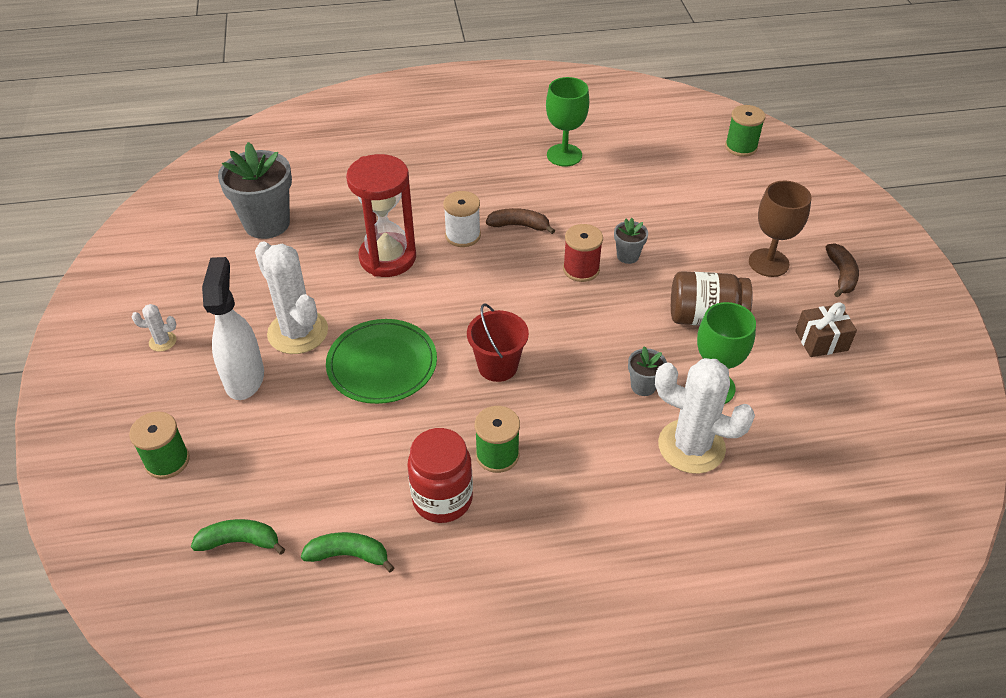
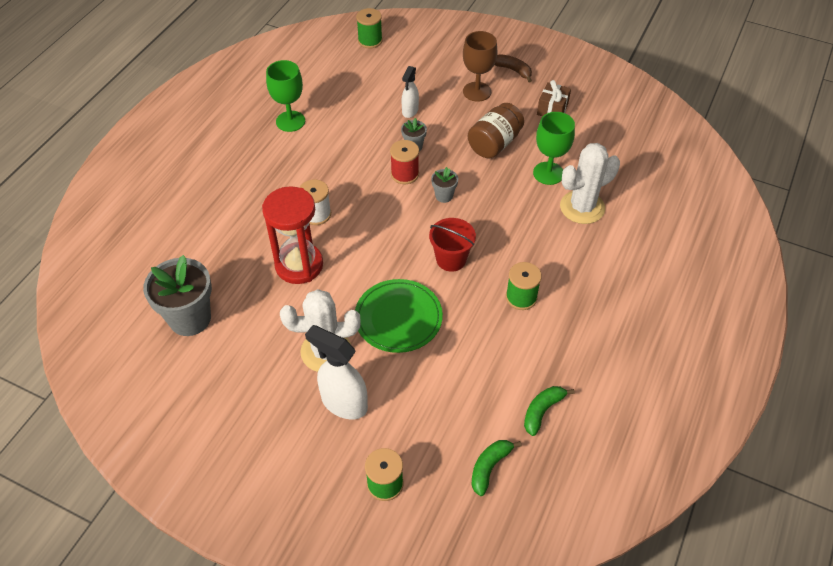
camera: 55 degrees left, 5 degrees up
(162, 341) = (260, 440): white cactus -> none
(442, 499) = (534, 342): red jar -> none
(519, 225) = (336, 181): brown banana -> none
(643, 386) = (523, 201): grey flower pot -> grey flower pot (444, 196)
(675, 227) = (410, 111): none -> white spray bottle

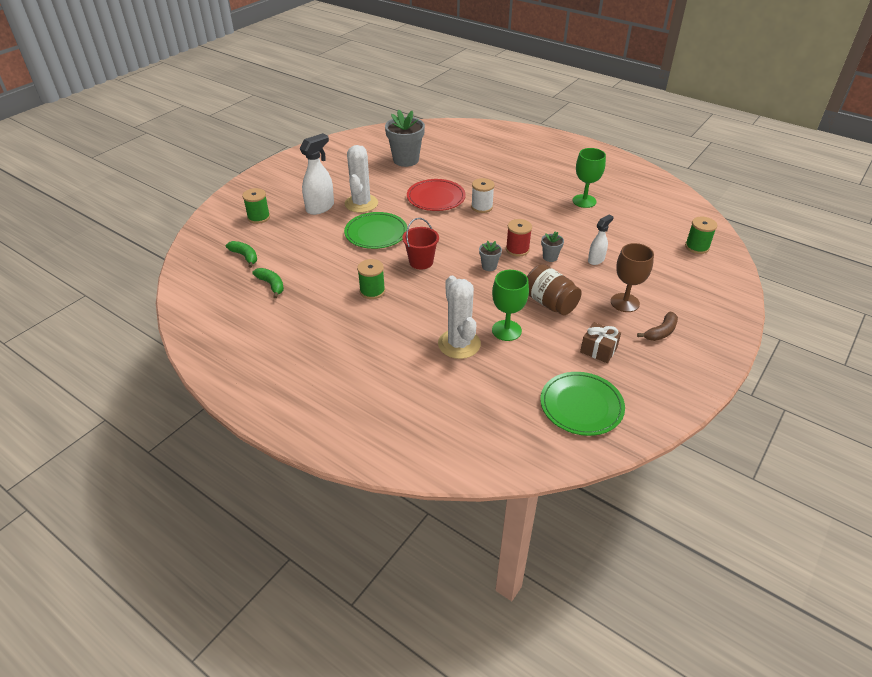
camera: 100 degrees right, 10 degrees down
(299, 265) = (436, 198): red hourglass -> red plate
(410, 111) = (596, 260): white spray bottle -> white spray bottle turned 105 degrees clockwise
(627, 119) = (581, 406): none -> green plate

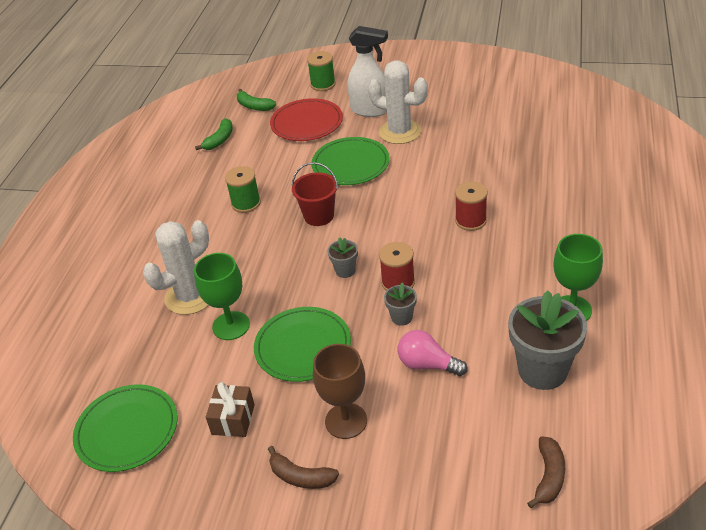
camera: 70 degrees right, 0 degrees up
(245, 256) = (254, 106): green banana -> green banana turned 105 degrees clockwise
(361, 203) = (400, 132): white cactus -> white cactus turned 45 degrees clockwise
(406, 160) = (524, 123): grey flower pot -> grey flower pot (542, 370)
(436, 198) = (459, 177): red plate -> red plate (307, 123)
(482, 207) = (470, 220): white spool -> red spool
(550, 303) = (303, 347): brown jar -> green plate
(596, 260) = (427, 364): white spray bottle -> pink light bulb
(697, 247) = (549, 476): green spool -> brown banana

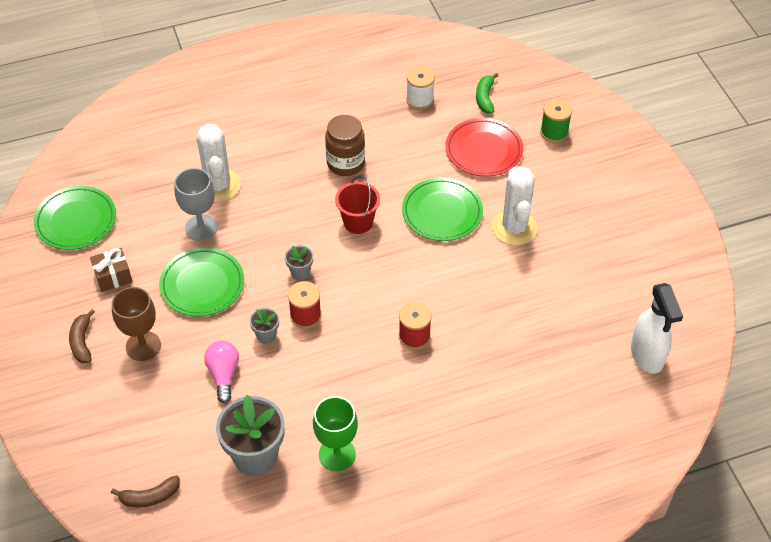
camera: 55 degrees right, 10 degrees up
(190, 296) = (218, 185): white cactus -> white cactus turned 60 degrees clockwise
(220, 140) = (420, 100): green banana -> white spool
(231, 326) = (201, 228): green goblet -> grey goblet
(246, 203) = (345, 163): green spool -> brown jar
(370, 110) = (535, 189): white spray bottle -> white spray bottle (647, 355)

